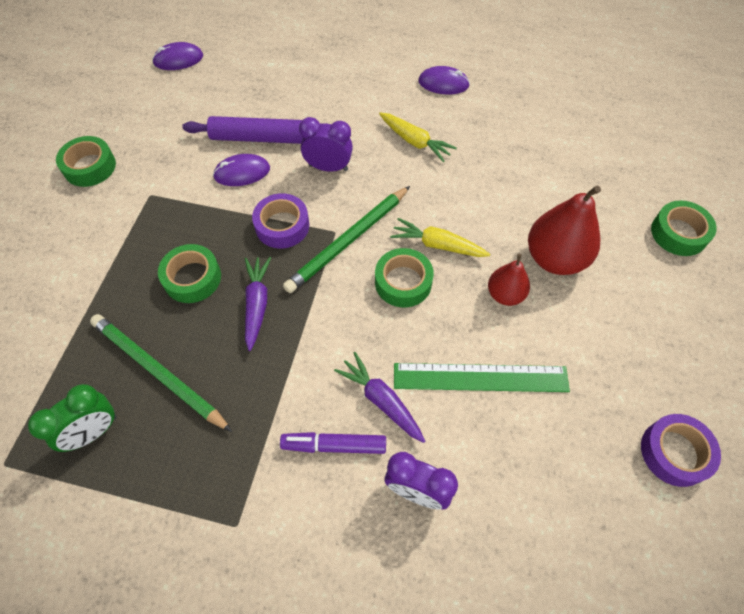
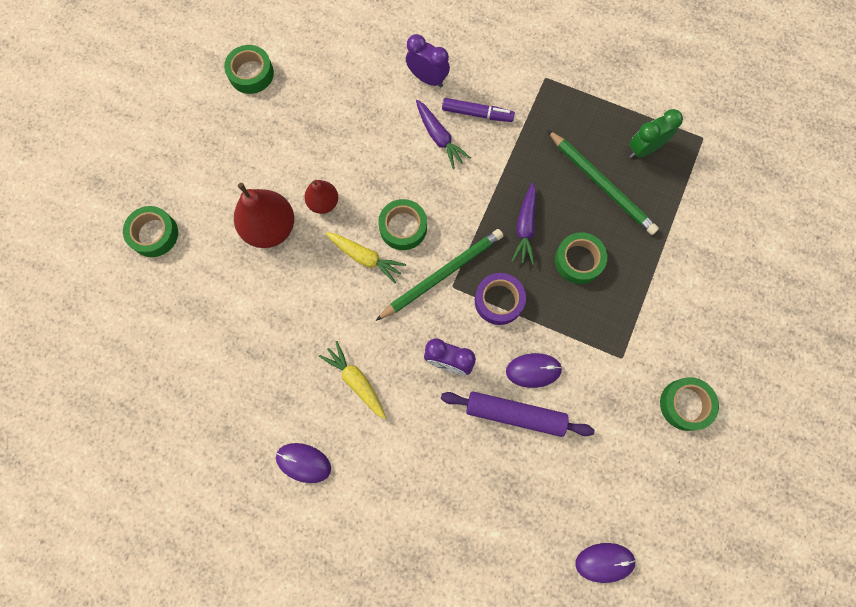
camera: 170 degrees left, 15 degrees up
(480, 377) = (364, 142): green ruler -> none
(674, 452) = (251, 73): purple tape -> green tape

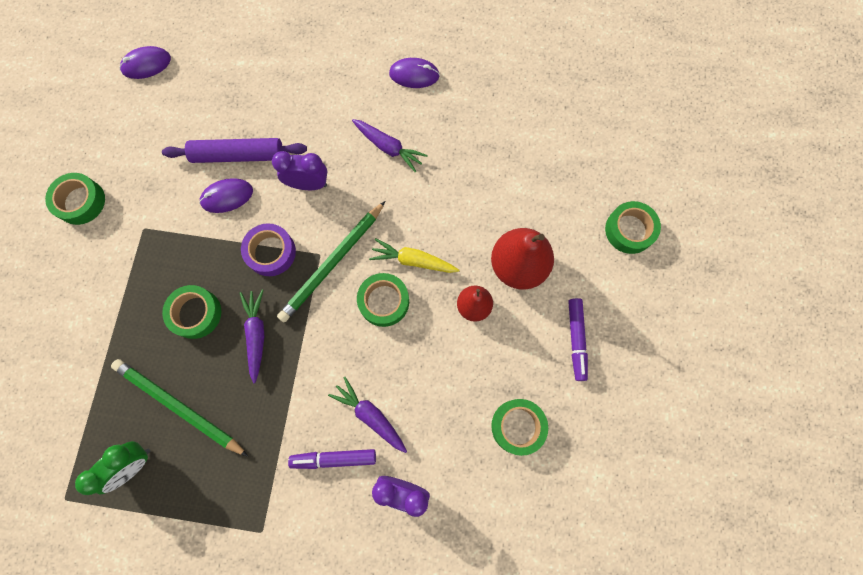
camera: 165 degrees right, 0 degrees up
(245, 153) = (576, 340): none -> purple marker
(251, 73) = (609, 439): green tape -> green tape (518, 426)
(356, 381) = (388, 147): yellow carrot -> purple carrot

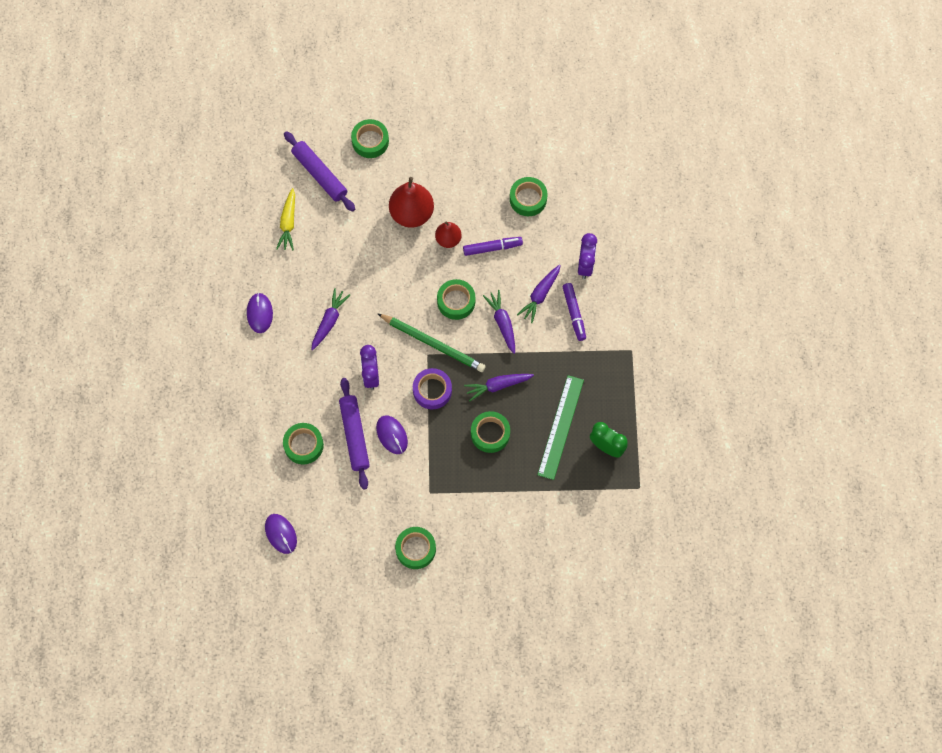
camera: 100 degrees left, 5 degrees down
(179, 407) = (560, 427): green pencil -> green ruler
(242, 100) = (303, 445): none -> green tape
(341, 356) = (502, 323): none -> purple carrot
(413, 260) = (420, 286): yellow carrot -> yellow carrot (288, 223)
(576, 340) = (460, 169): purple marker -> purple marker (492, 248)
(588, 163) = (319, 174): none -> purple rolling pin

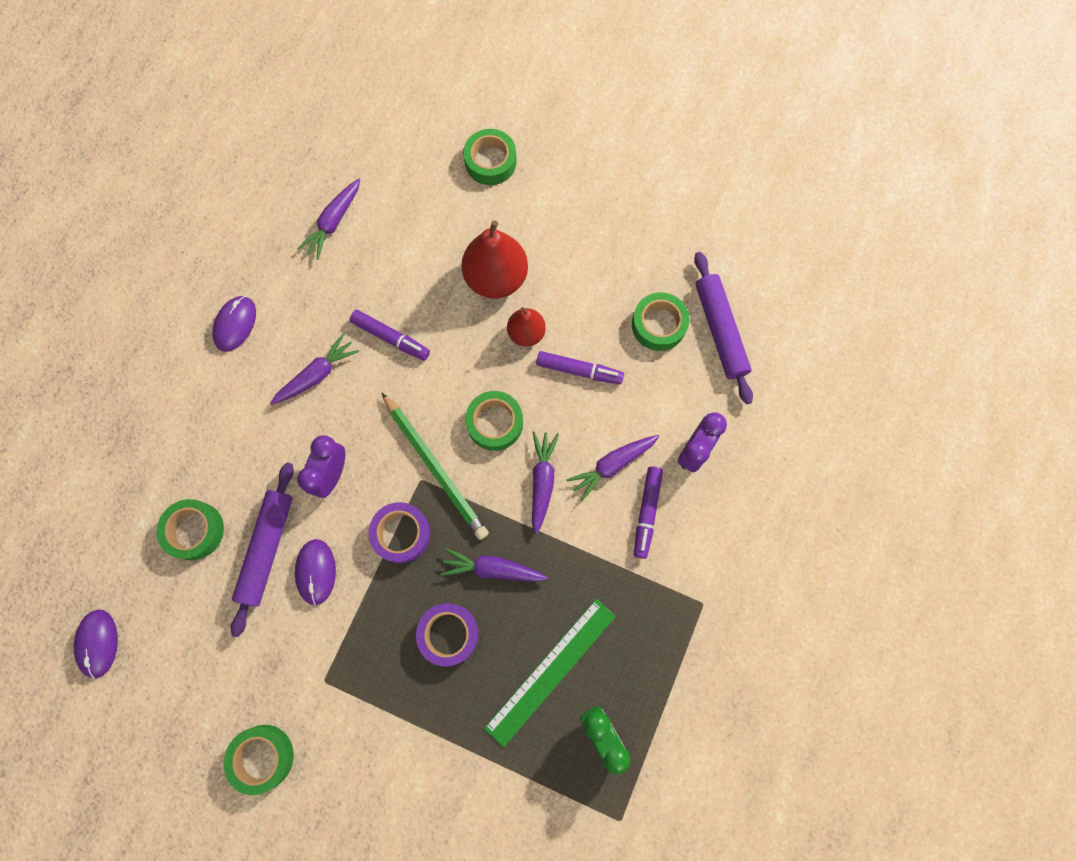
camera: 25 degrees right, 5 degrees up
(288, 223) = (333, 222): yellow carrot -> purple carrot
(319, 174) = (405, 177): purple rolling pin -> purple rolling pin (719, 331)
(364, 279) = (391, 338): none -> purple marker
(490, 434) = (448, 634): green tape -> purple tape

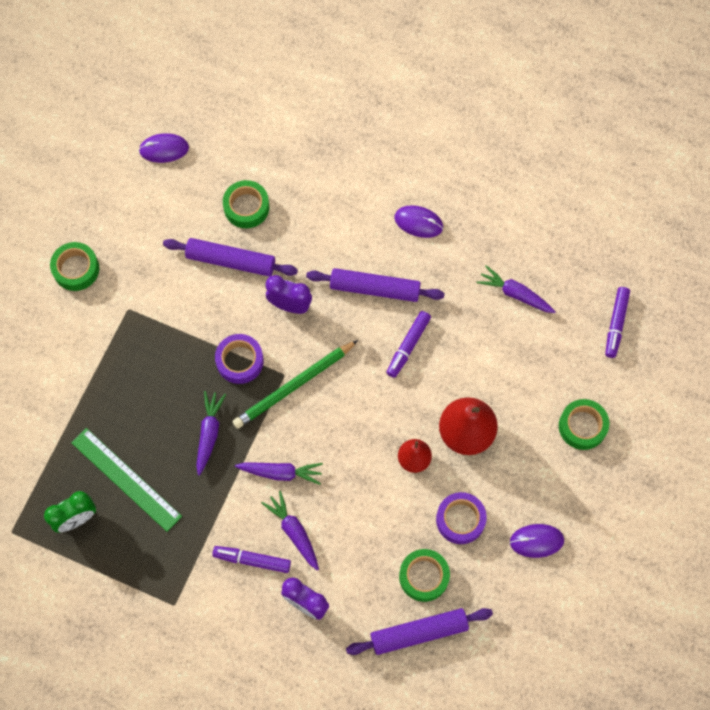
camera: 90 degrees right, 5 degrees down
(316, 572) = (211, 298): purple mouse -> purple mouse (536, 541)
(317, 374) = (375, 289): purple carrot -> purple rolling pin
(448, 634) = (159, 400): purple tape -> purple tape (460, 520)
(495, 423) = (332, 433): green tape -> none
(579, 370) = (379, 505): purple marker -> purple marker (616, 324)

